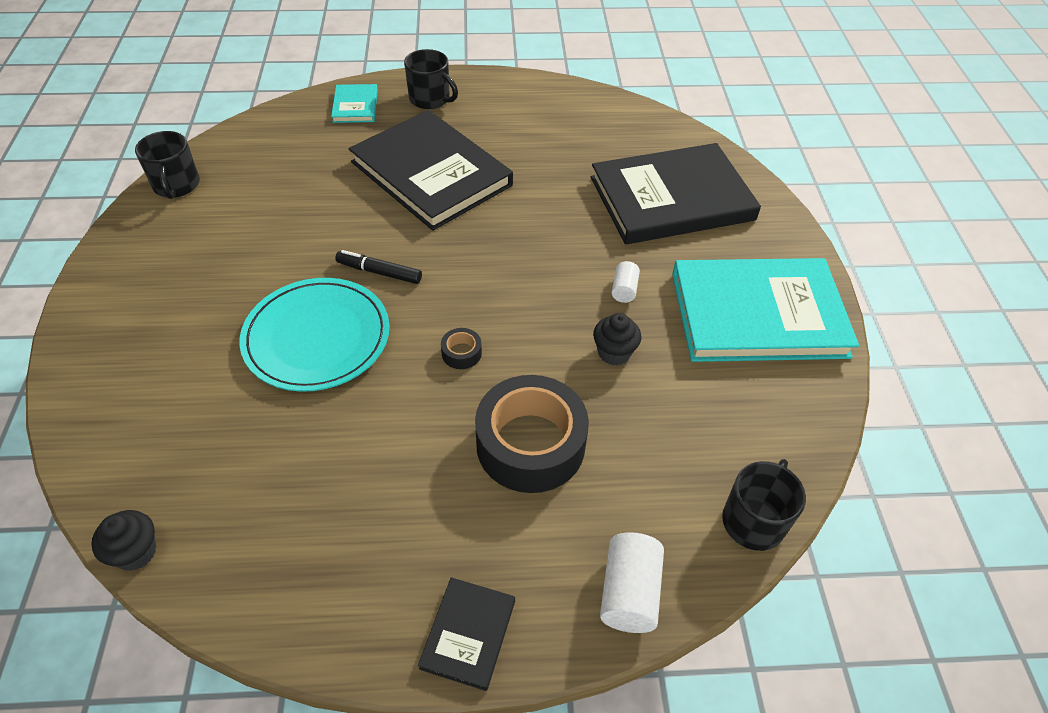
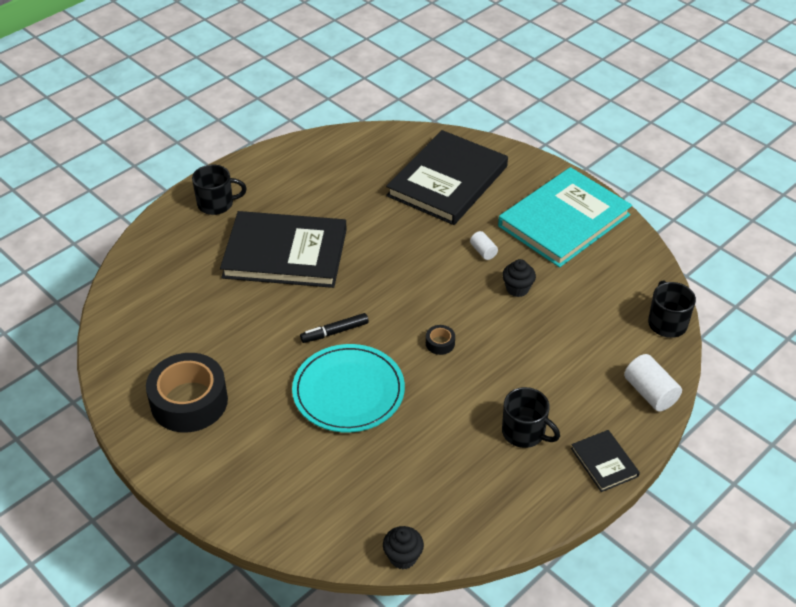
camera: 40 degrees left, 5 degrees down
(176, 185) = (120, 369): black mug -> black mug (524, 432)
(355, 106) = (169, 239): turquoise book -> none
(530, 444) = (531, 362): black tape -> black tape (189, 401)

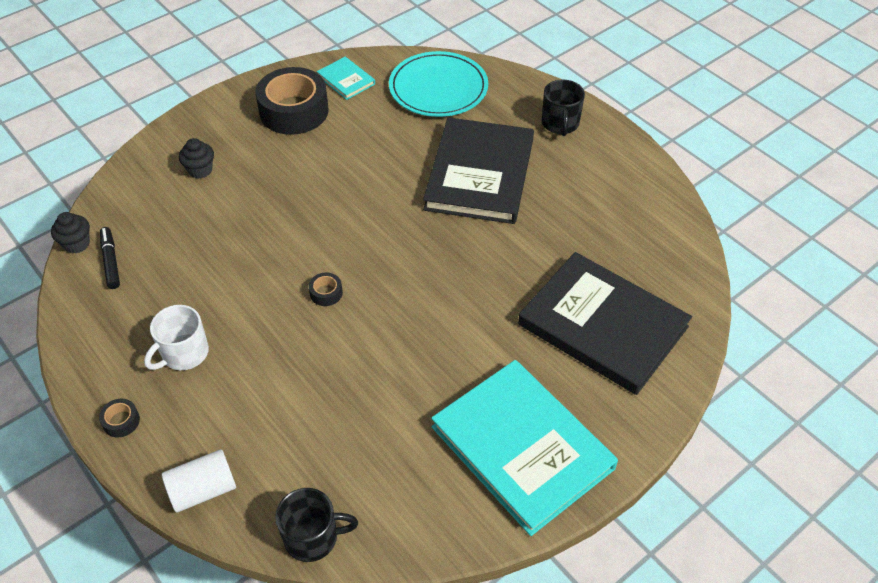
camera: 95 degrees right, 5 degrees up
(139, 363) = (346, 80): none -> turquoise book
(334, 332) = (359, 209): black marker -> black marker (111, 261)
(348, 391) = (278, 216): turquoise plate -> turquoise plate (438, 88)
(483, 251) = (468, 349): white cylinder -> none
(517, 289) = (399, 376): black cupcake -> black cupcake (200, 170)
(524, 432) = (184, 353): black mug -> white mug
(604, 462) = (121, 421): black book -> black tape

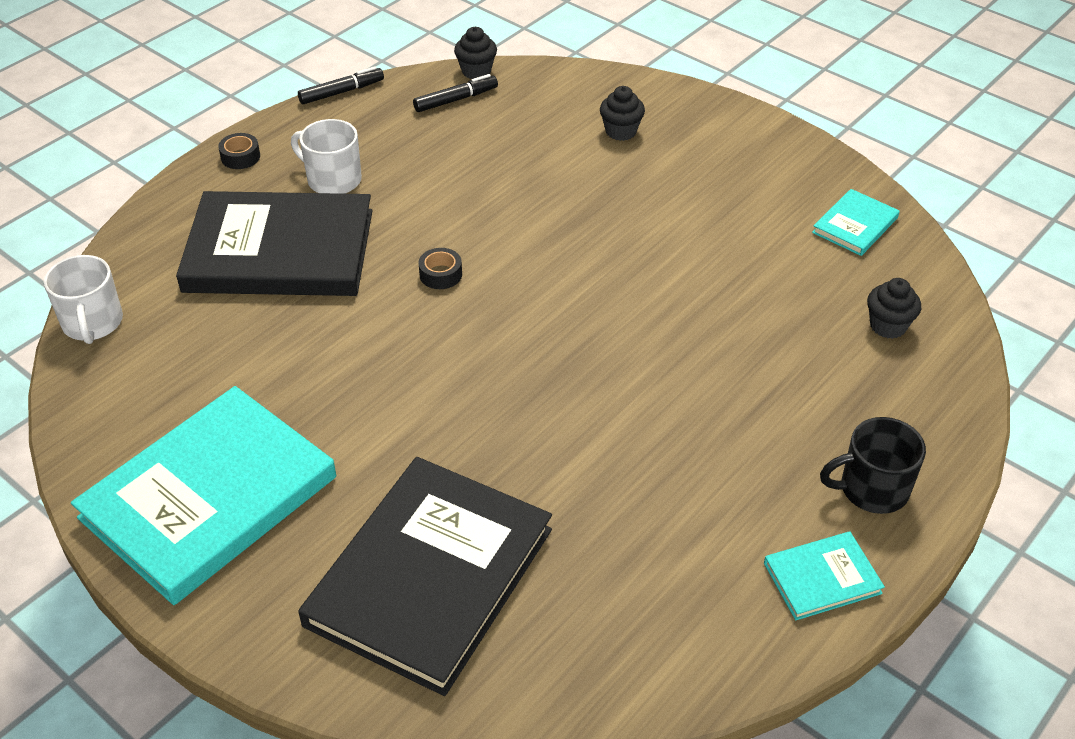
camera: 80 degrees right, 5 degrees down
(58, 340) = (341, 92): none -> black marker
(203, 490) = (155, 231): white cylinder -> none
(294, 111) = (765, 187): black tape -> none
(312, 537) = (92, 323): black mug -> white mug
(438, 88) = (888, 326): turquoise plate -> black cupcake
(479, 174) = (709, 397): black book -> black book (279, 250)
(618, 156) = (822, 578): none -> turquoise book

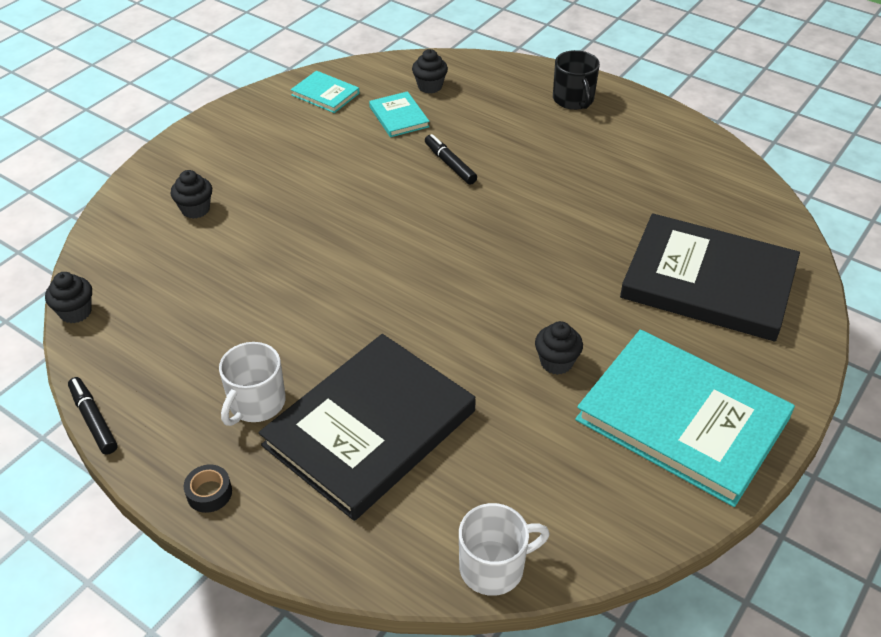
camera: 95 degrees left, 0 degrees up
(279, 250) = (369, 428): black book -> black book turned 45 degrees clockwise
(326, 398) = (556, 362): none -> black cupcake
(440, 274) = (396, 307): black tape -> none
(456, 100) = (126, 323): black marker -> black marker (450, 164)
(822, 578) = (646, 120): turquoise book -> turquoise book (399, 117)

